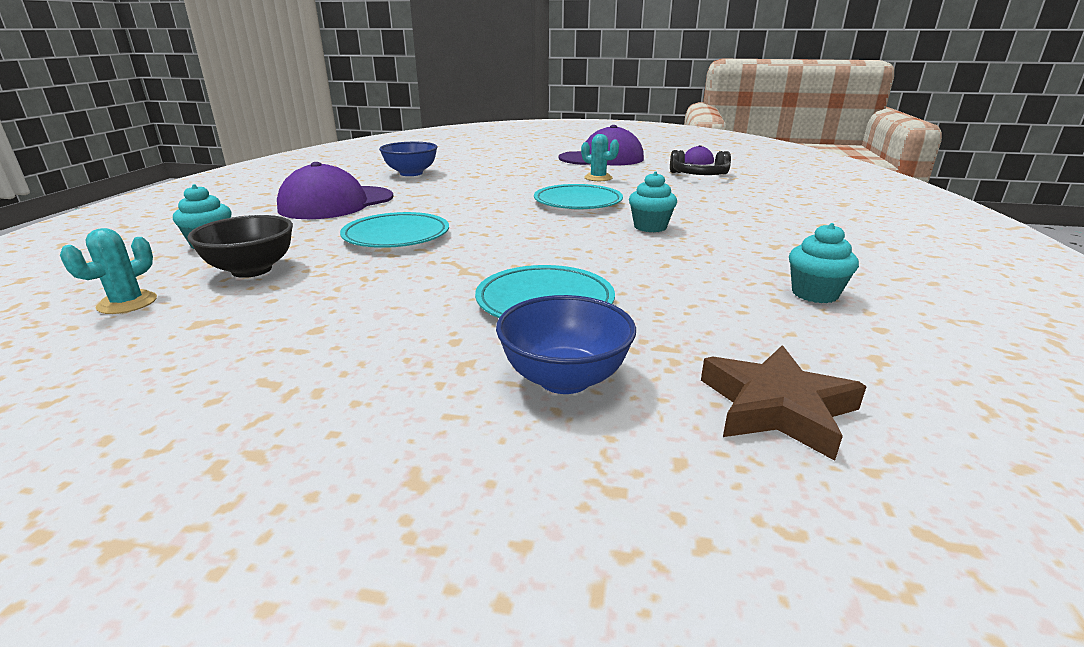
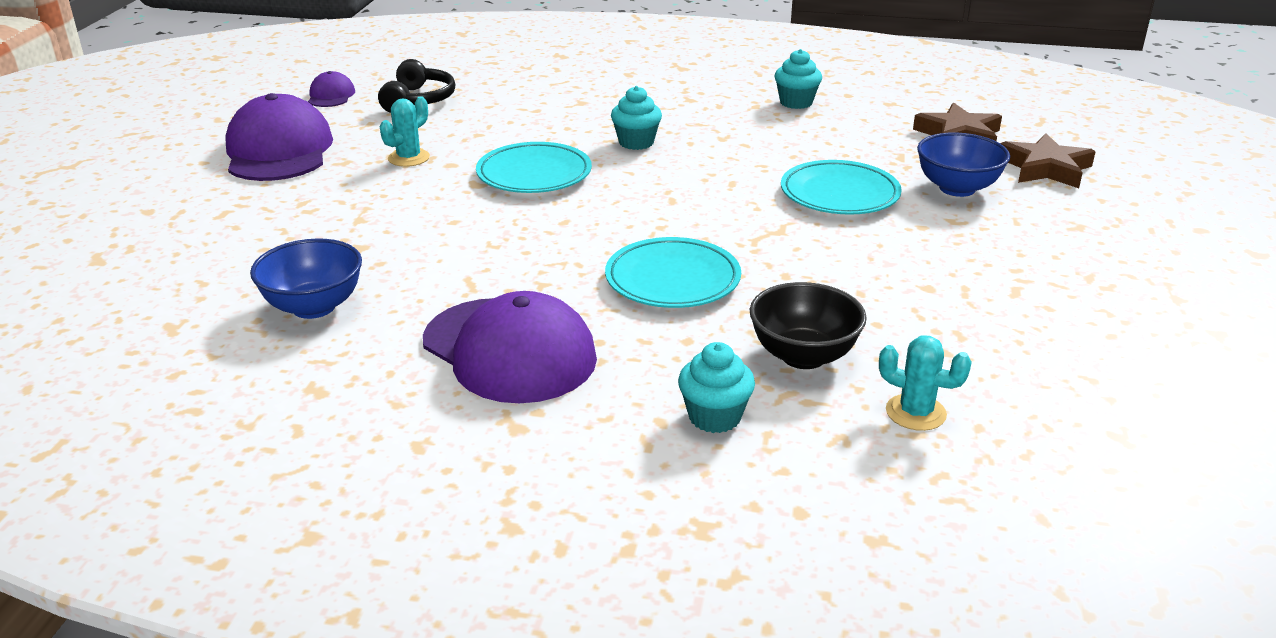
camera: 90 degrees left, 5 degrees up
(663, 489) = (1045, 168): none -> brown star

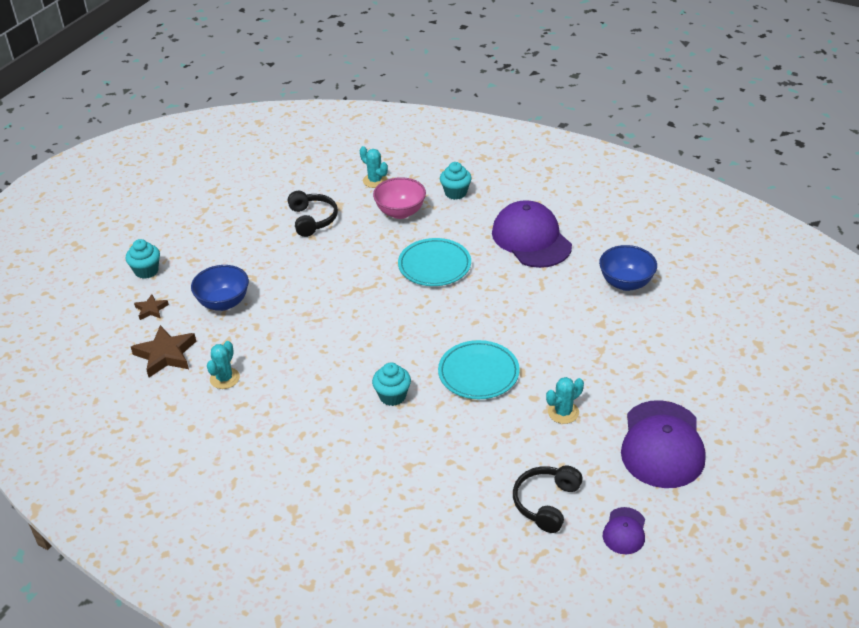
camera: 160 degrees left, 10 degrees up
(796, 102) = (240, 425): turquoise cupcake -> turquoise cupcake (146, 271)
(803, 356) = (400, 212): black bowl -> pink bowl
(839, 194) = (297, 312): turquoise plate -> none
(858, 128) = (224, 378): none -> turquoise cactus
(959, 314) = (312, 219): none -> black headphones
(1045, 168) = (151, 309): brown star -> brown star, size x0.55

